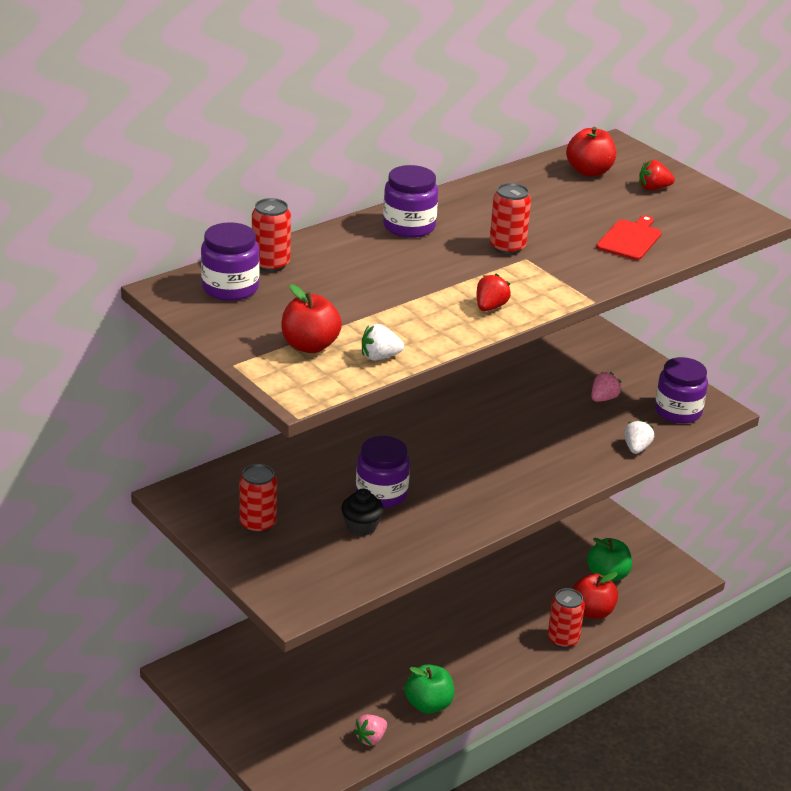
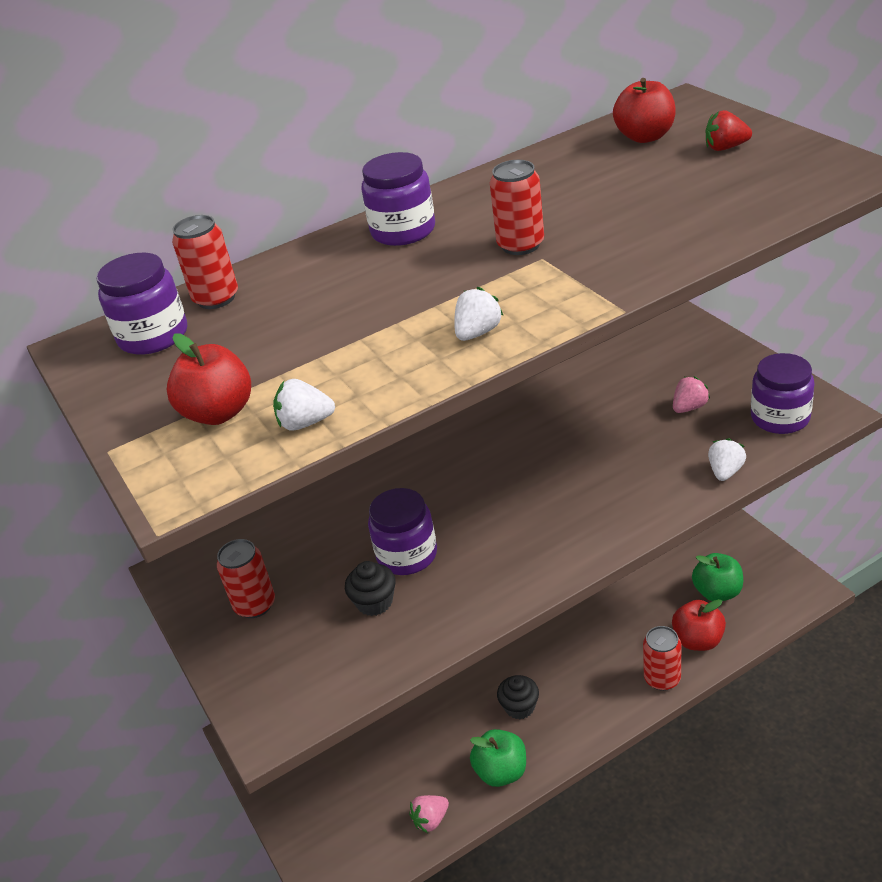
camera: 15 degrees right, 5 degrees up
(439, 657) = (519, 707): none -> black cupcake
(490, 307) = (478, 333): red strawberry -> white strawberry
(630, 239) = (686, 217): red cutting board -> none

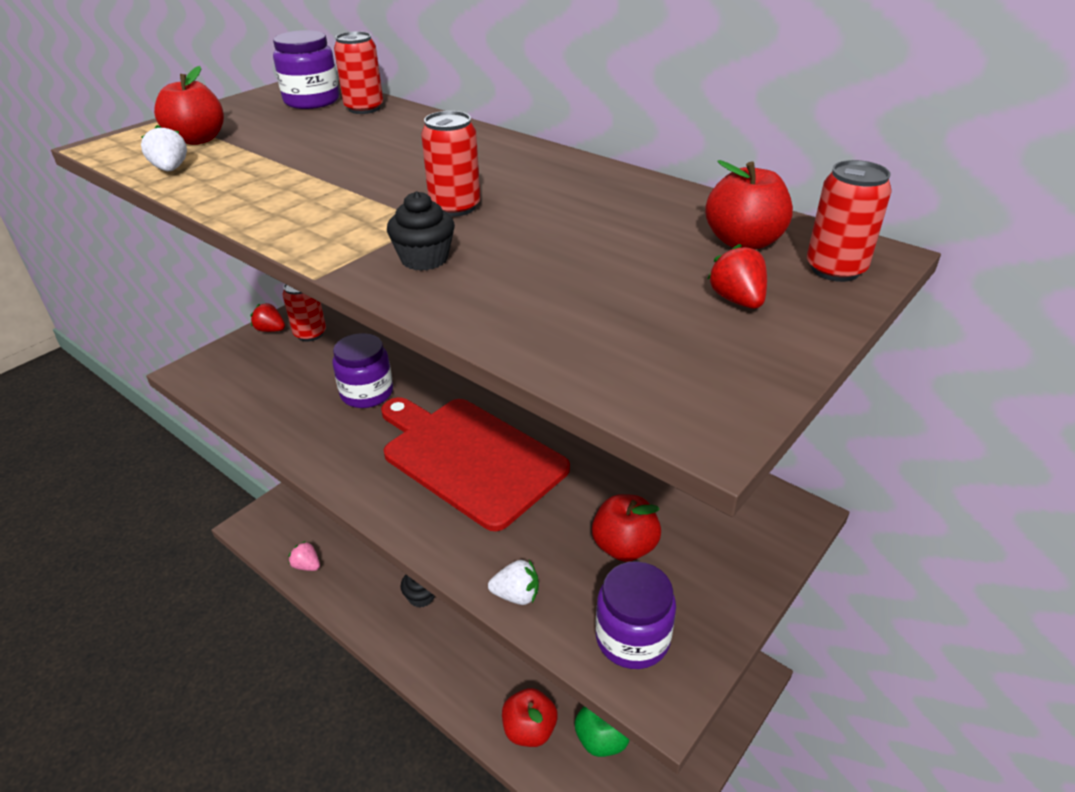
camera: 65 degrees right, 0 degrees up
(220, 645) = (270, 330): none -> red strawberry
(374, 602) = (312, 389): black cupcake -> black cupcake (424, 259)
(403, 231) = (480, 152): purple jar -> none
(478, 333) = (288, 212): white strawberry -> none
(501, 771) = (354, 599): green apple -> none
(547, 484) = (469, 458): none -> red cutting board
(662, 679) = (473, 704): red can -> red can (835, 269)
(689, 407) = (624, 547): pink strawberry -> red apple

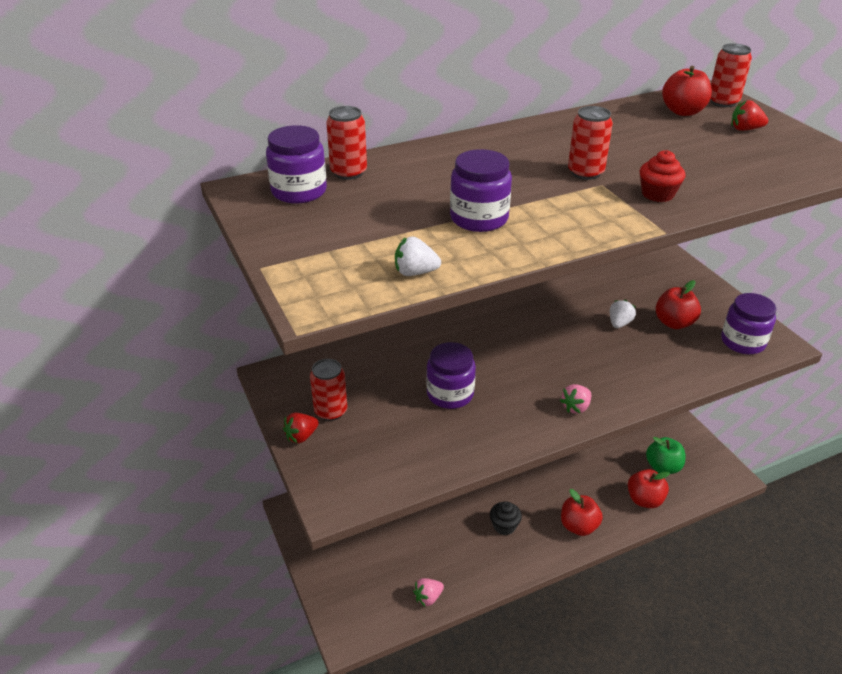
camera: 65 degrees left, 0 degrees up
(198, 139) = (348, 254): red apple -> red apple (578, 526)
(296, 175) = (479, 218): none -> purple jar
(387, 489) = (576, 407): none -> pink strawberry
(424, 259) = (657, 194): black cupcake -> red cupcake
(469, 458) = (561, 361): red cutting board -> none
(516, 595) = (698, 374): white strawberry -> white strawberry (619, 323)

